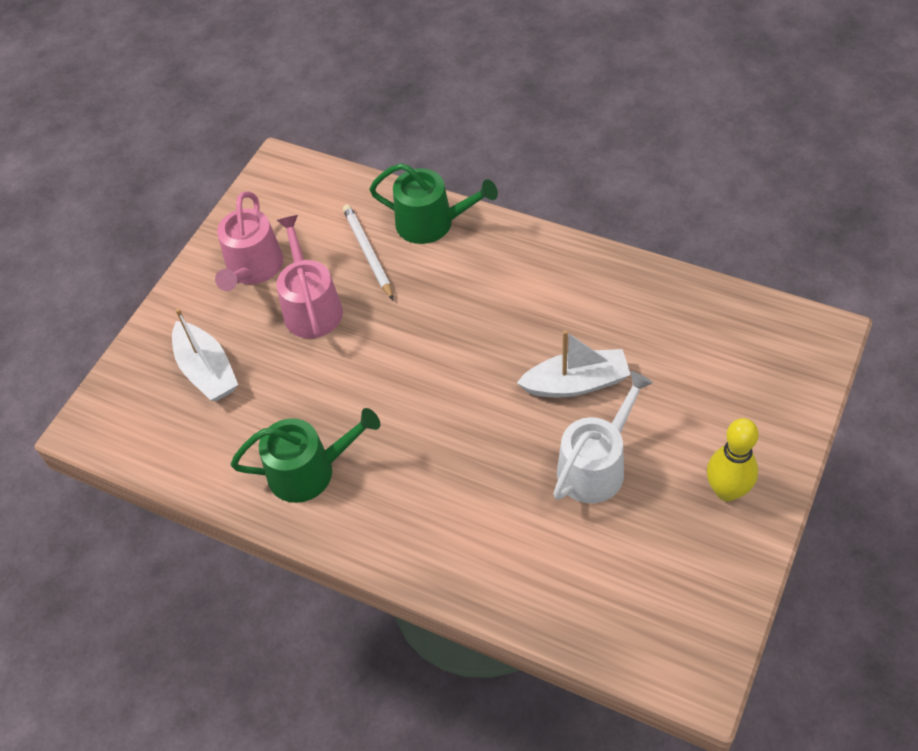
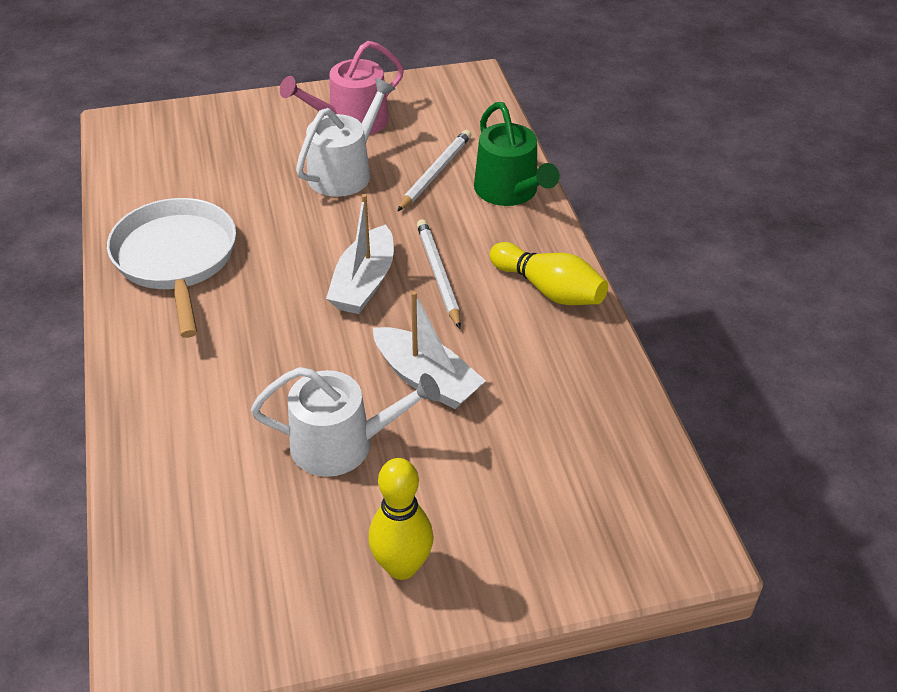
camera: 45 degrees right, 10 degrees down
(207, 371) = (226, 152): white boat -> white boat (364, 283)
(309, 471) = (176, 260): green watering can -> white pan
(311, 307) = (345, 172): pink watering can -> white watering can
(480, 316) = (438, 275): none -> white pencil
(552, 264) = (549, 290): none -> yellow bowling pin

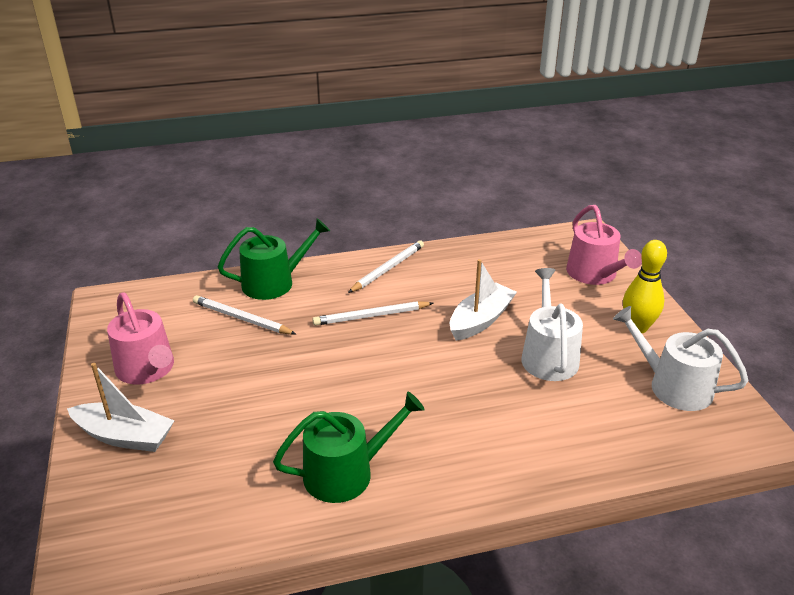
camera: 90 degrees left, 10 degrees down
(176, 260) = (346, 472): white pan -> green watering can
(345, 172) = (228, 370): white watering can -> white watering can (673, 386)
(364, 283) = (380, 352): white boat -> white boat (124, 436)
(549, 290) = (388, 269): yellow bowling pin -> white pencil
(552, 536) = (595, 274): none -> pink watering can

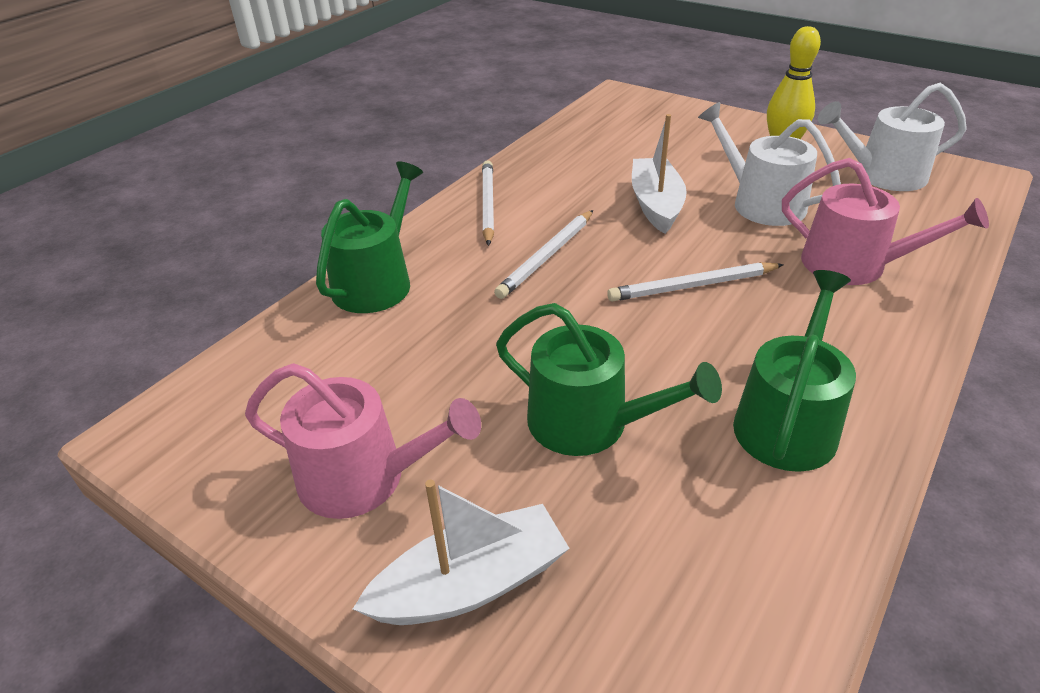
camera: 40 degrees left, 5 degrees up
(242, 318) = (399, 341): white pencil -> white pencil (693, 286)
(260, 409) = (589, 423): none -> green watering can
(595, 274) = (681, 122): pink watering can -> pink watering can (854, 265)

